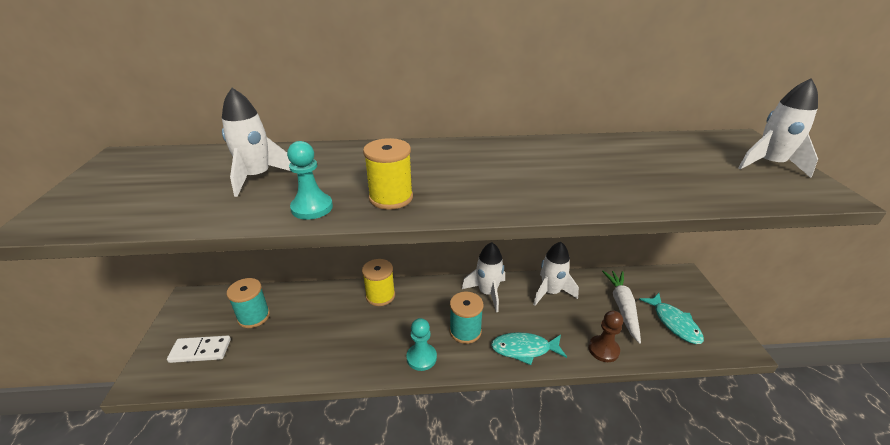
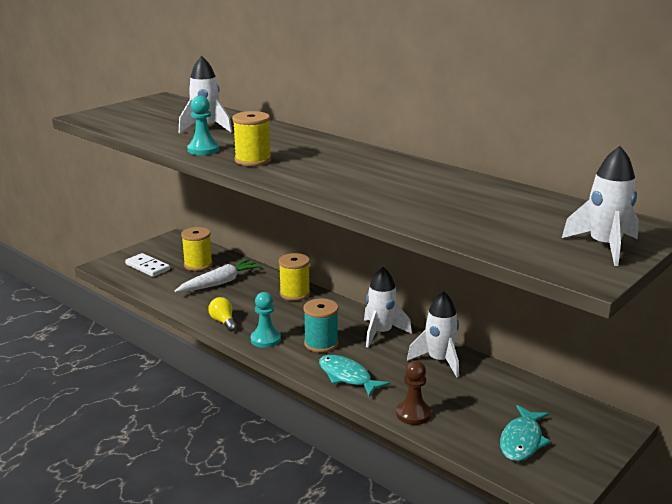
camera: 45 degrees right, 10 degrees down
(254, 316) = (198, 265): turquoise spool -> yellow spool
(362, 364) = (223, 322): none -> yellow light bulb
(622, 307) = (490, 404): white carrot -> white carrot (219, 283)

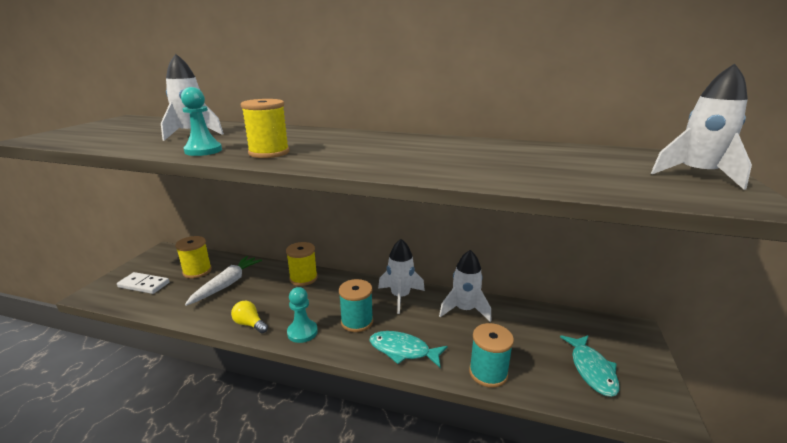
camera: 25 degrees left, 0 degrees up
(413, 414) = (488, 373): brown pawn -> turquoise spool

